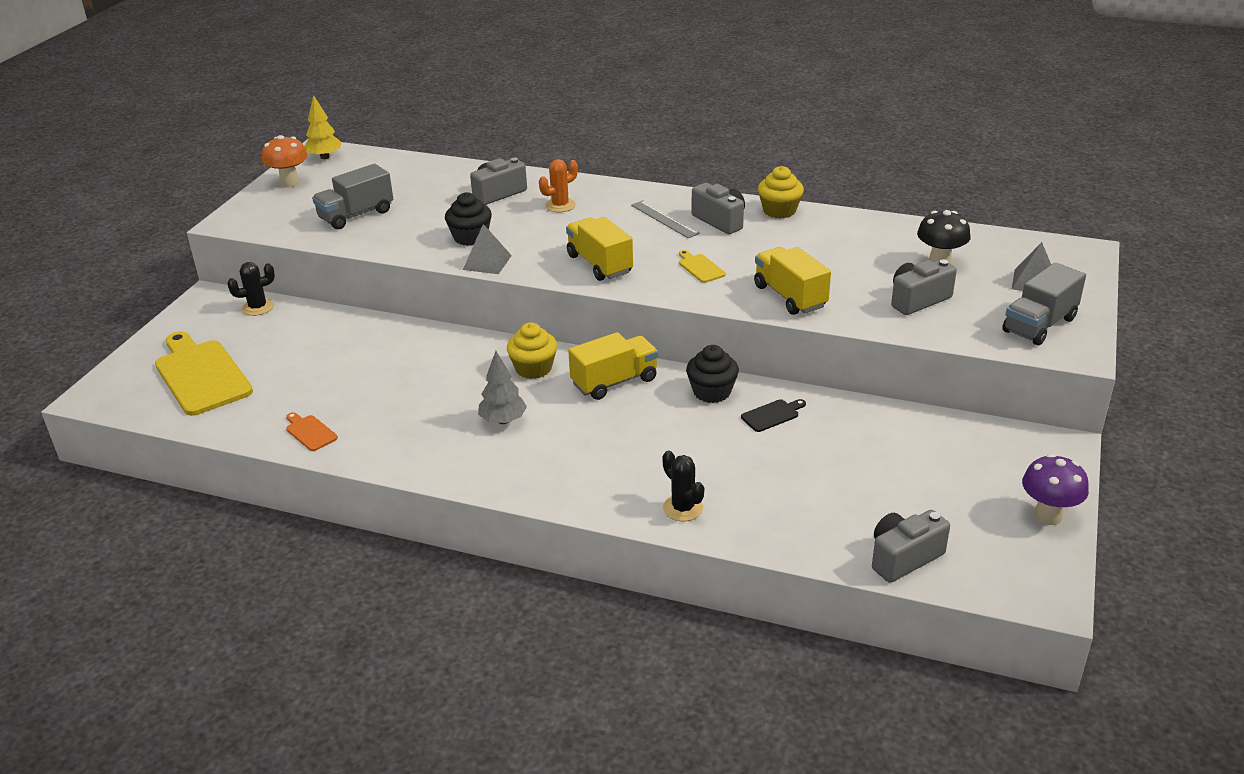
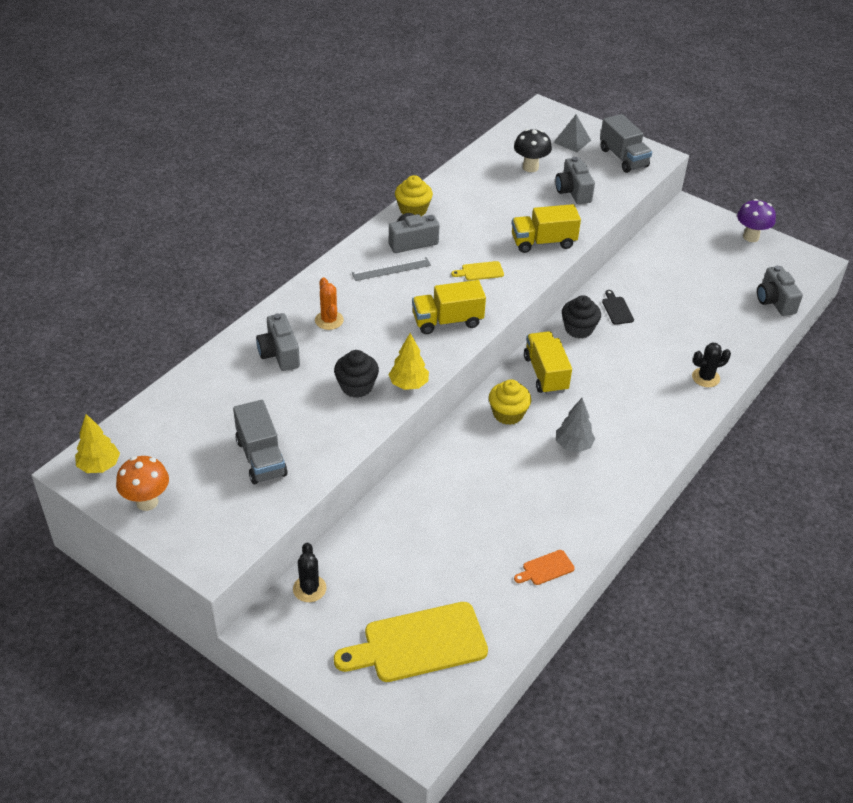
camera: 75 degrees left, 10 degrees up
(487, 262) = (408, 384): grey pyramid -> yellow tree

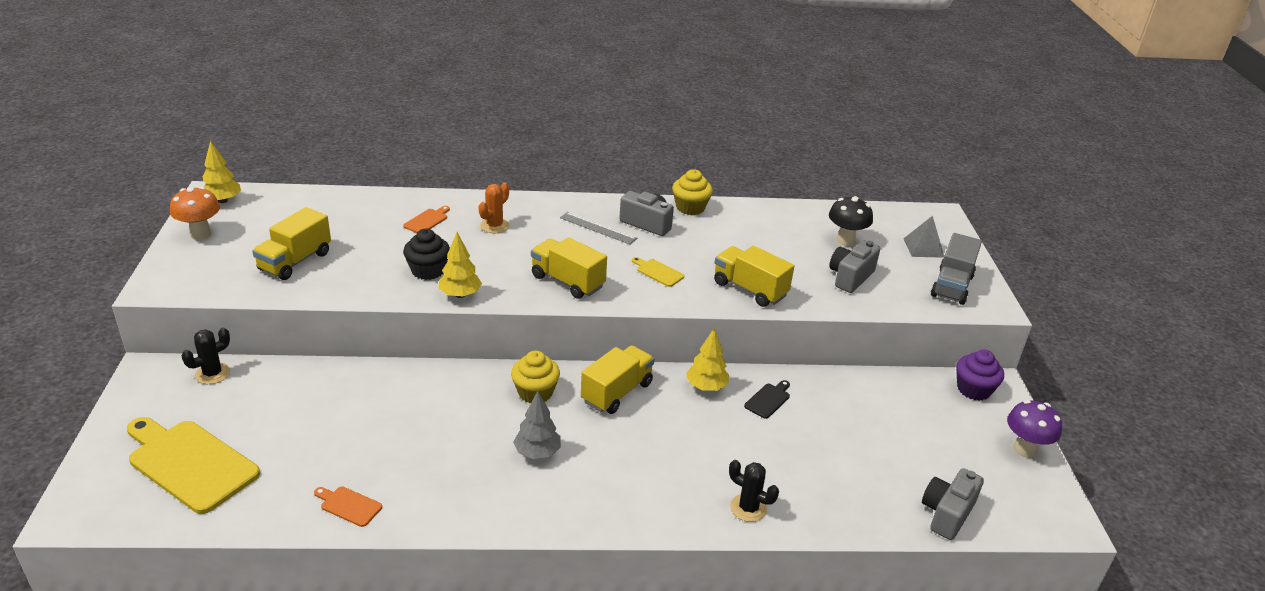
camera: 50 degrees right, 10 degrees down
(261, 458) = (295, 261): grey truck -> yellow truck
(279, 353) = (427, 220): grey camera -> orange cutting board
(578, 329) = (706, 387): black cupcake -> yellow tree
(685, 220) = (973, 389): none -> purple cupcake

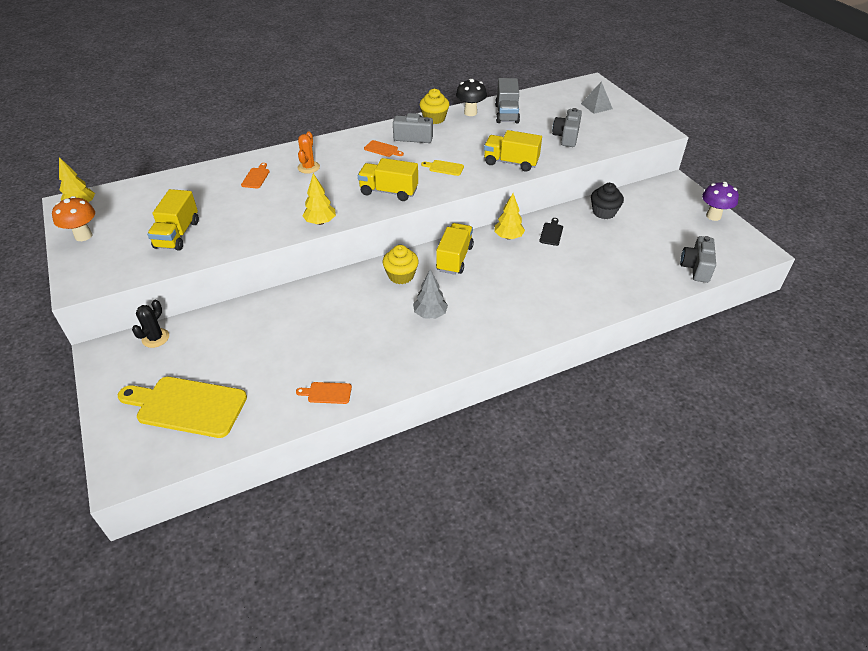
camera: 20 degrees left, 10 degrees up
(428, 270) = (284, 212): black cupcake -> black cupcake (604, 212)
(598, 228) = (382, 149): grey ruler -> orange cutting board
(748, 508) = (584, 304): black cactus -> none
(845, 241) = (547, 114): black mushroom -> black mushroom (470, 112)
(951, 286) = (628, 125): grey truck -> grey truck (506, 114)
(973, 389) = (664, 189): purple cupcake -> none

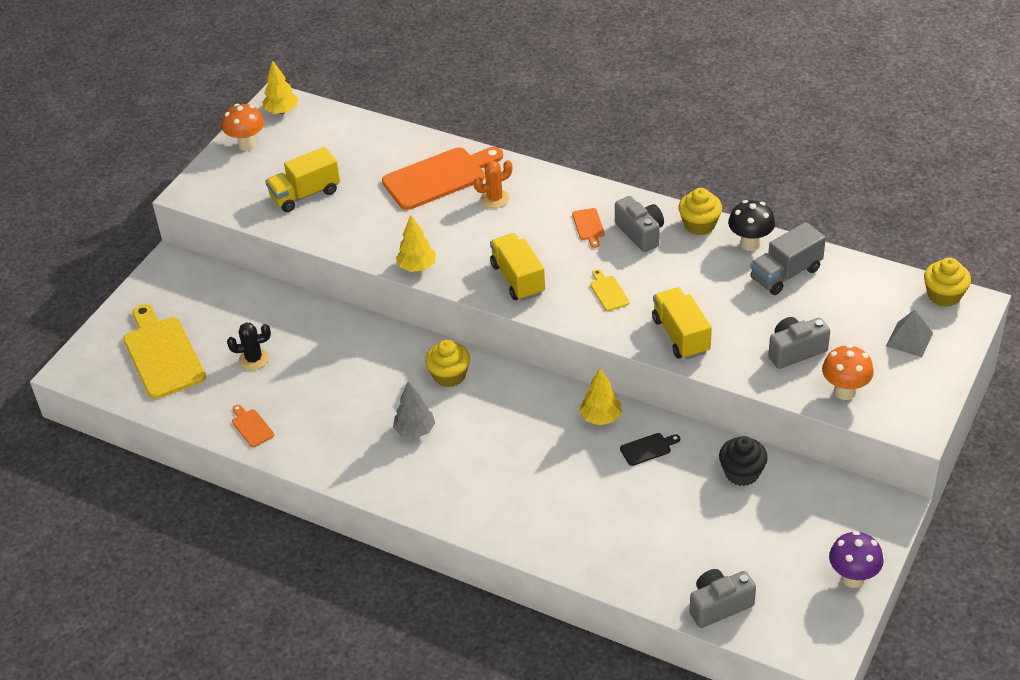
camera: 55 degrees right, 0 degrees up
(155, 338) = (213, 279): black cactus -> black cactus (254, 359)
(256, 177) = (439, 177): orange cutting board -> orange cutting board, size x2.30
(454, 258) = (517, 398): yellow truck -> none
(577, 85) = (944, 295): none -> yellow cupcake
(613, 138) = (844, 392): none -> orange mushroom

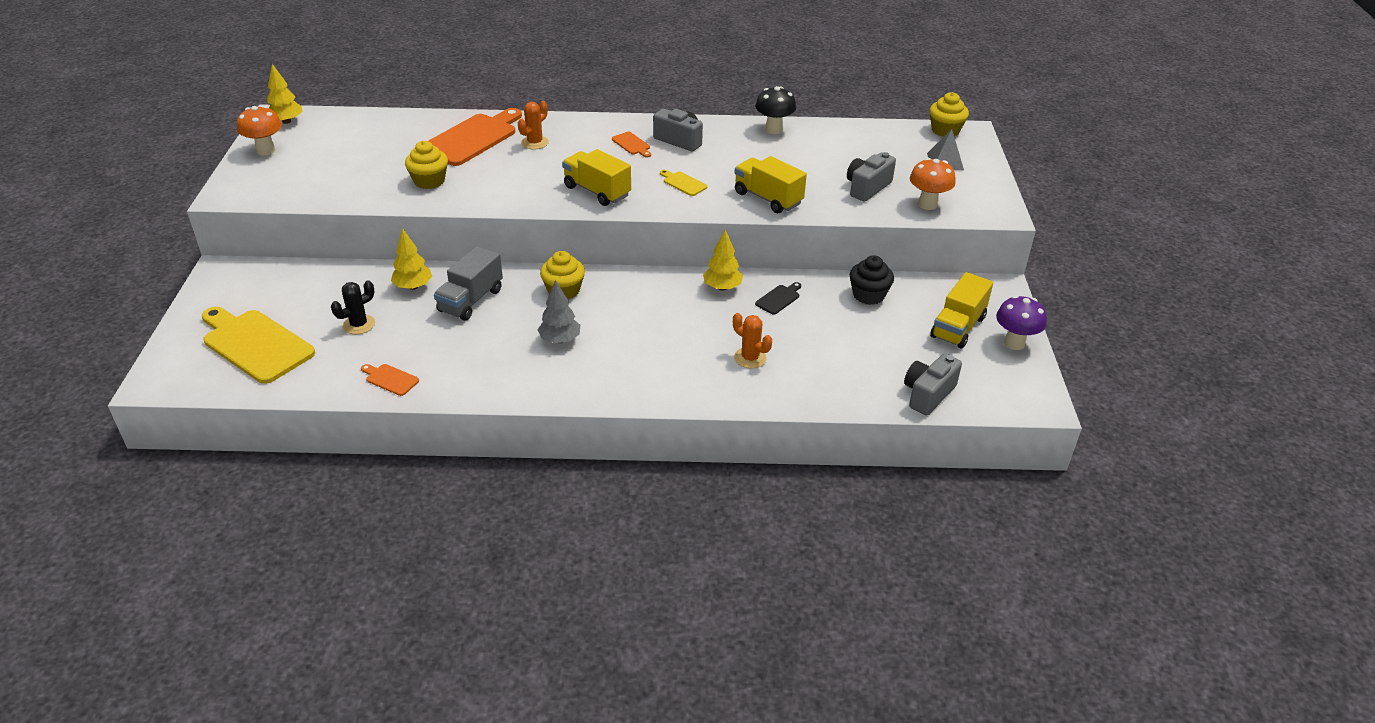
camera: 30 degrees left, 5 degrees down
(305, 194) = (349, 174): yellow truck -> yellow truck (958, 327)
(417, 267) = (497, 202): yellow tree -> yellow tree (413, 286)
(575, 508) = (750, 358): none -> orange cactus
(699, 225) = (723, 126): yellow cupcake -> yellow cupcake (429, 181)
(786, 274) = (817, 142): grey truck -> grey truck (471, 300)

